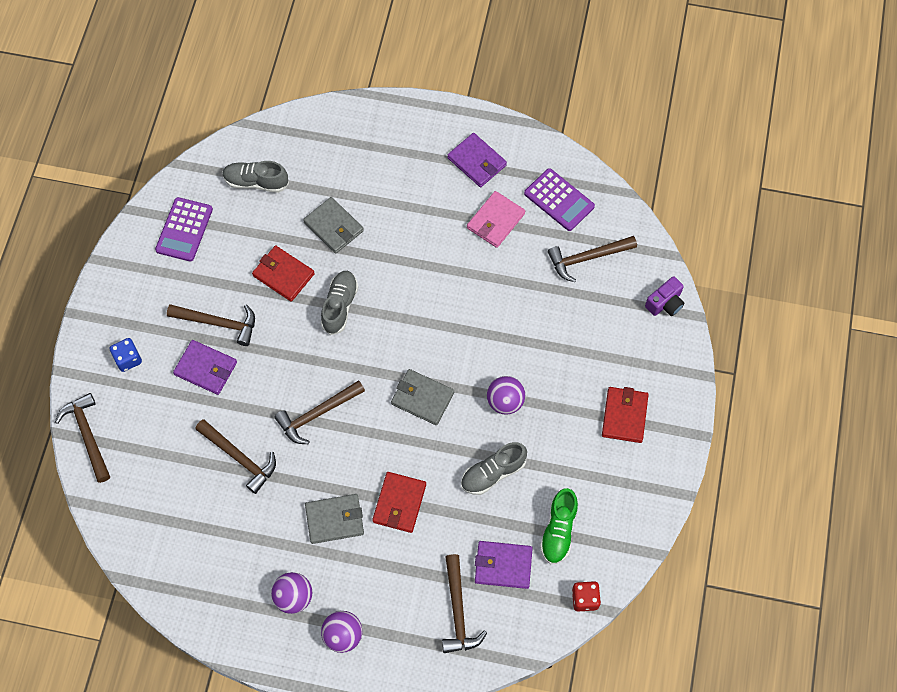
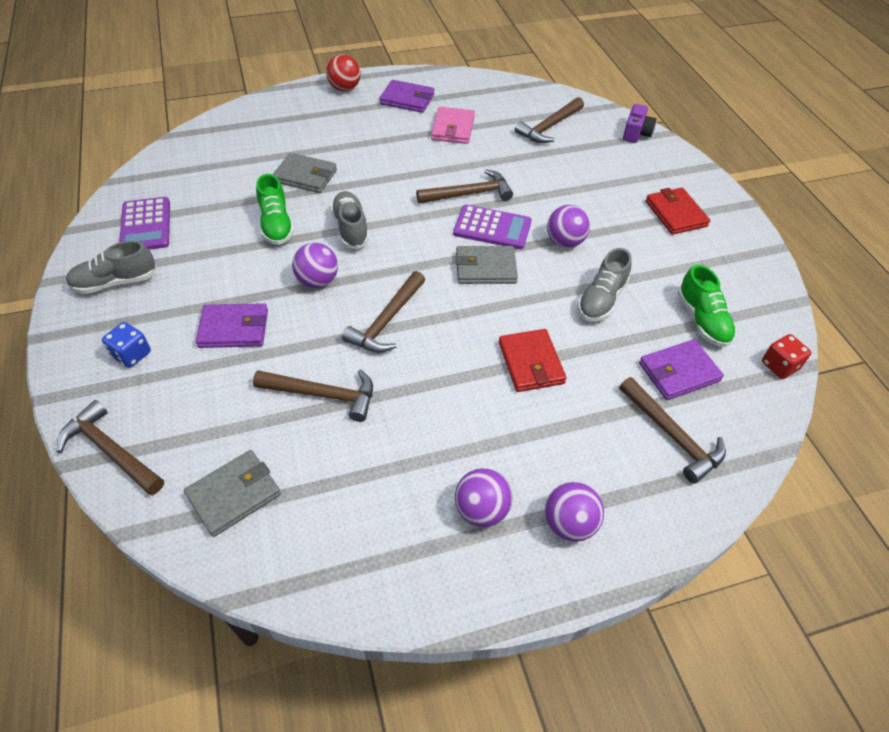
camera: 30 degrees left, 15 degrees down
(218, 323) = (227, 285): brown hammer -> brown hammer (469, 194)
(256, 182) = (206, 169): grey shoe -> grey shoe (115, 282)
(283, 275) = (276, 225): red wallet -> green shoe
(286, 350) = (317, 281): none -> purple ball
(334, 520) = (473, 408): grey wallet -> grey wallet (234, 494)
(427, 121) = (344, 88): none -> red ball
(559, 200) = (495, 101): purple calculator -> purple calculator (492, 228)

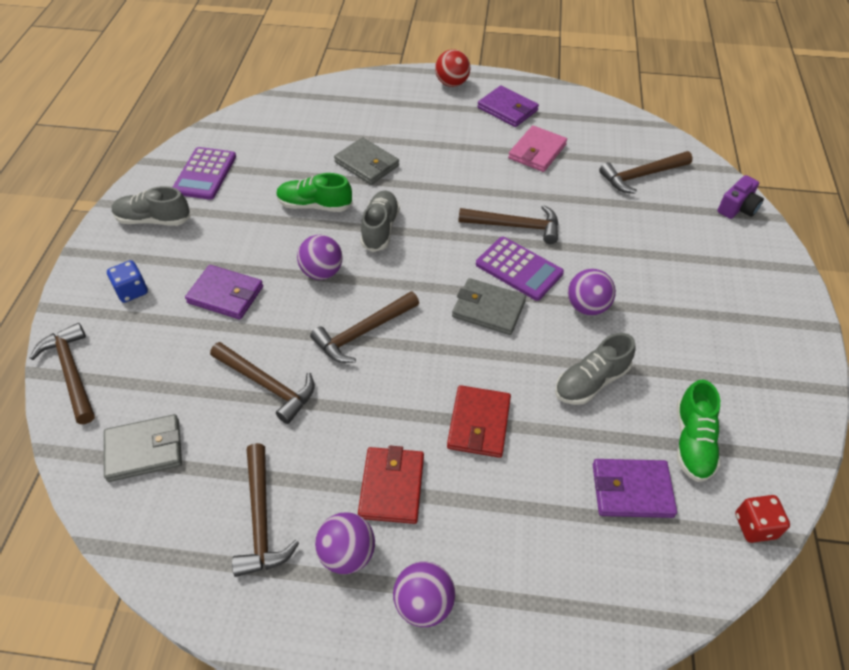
camera: 25 degrees right, 0 degrees up
(276, 225) = (315, 205): green shoe -> green shoe turned 90 degrees clockwise
(672, 435) = (584, 556): brown hammer -> brown hammer (261, 519)
(675, 214) = (731, 312): red wallet -> red wallet (392, 487)

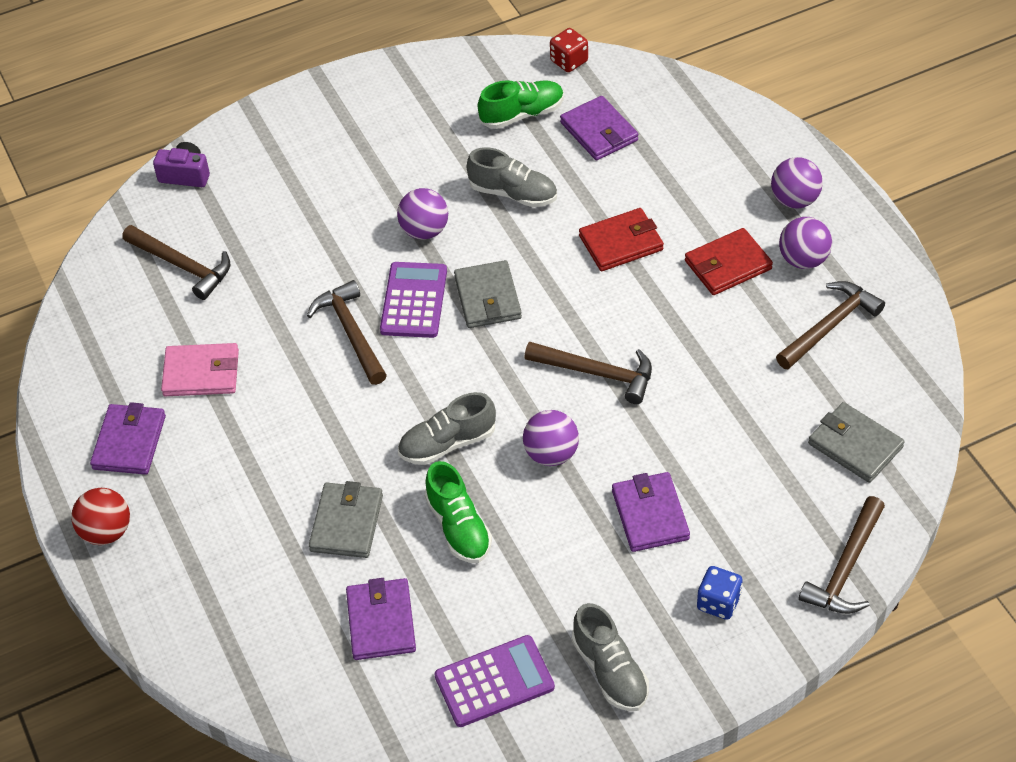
camera: 120 degrees left, 0 degrees up
(267, 385) = (716, 405): brown hammer -> none
(289, 150) = (381, 622): none -> purple wallet

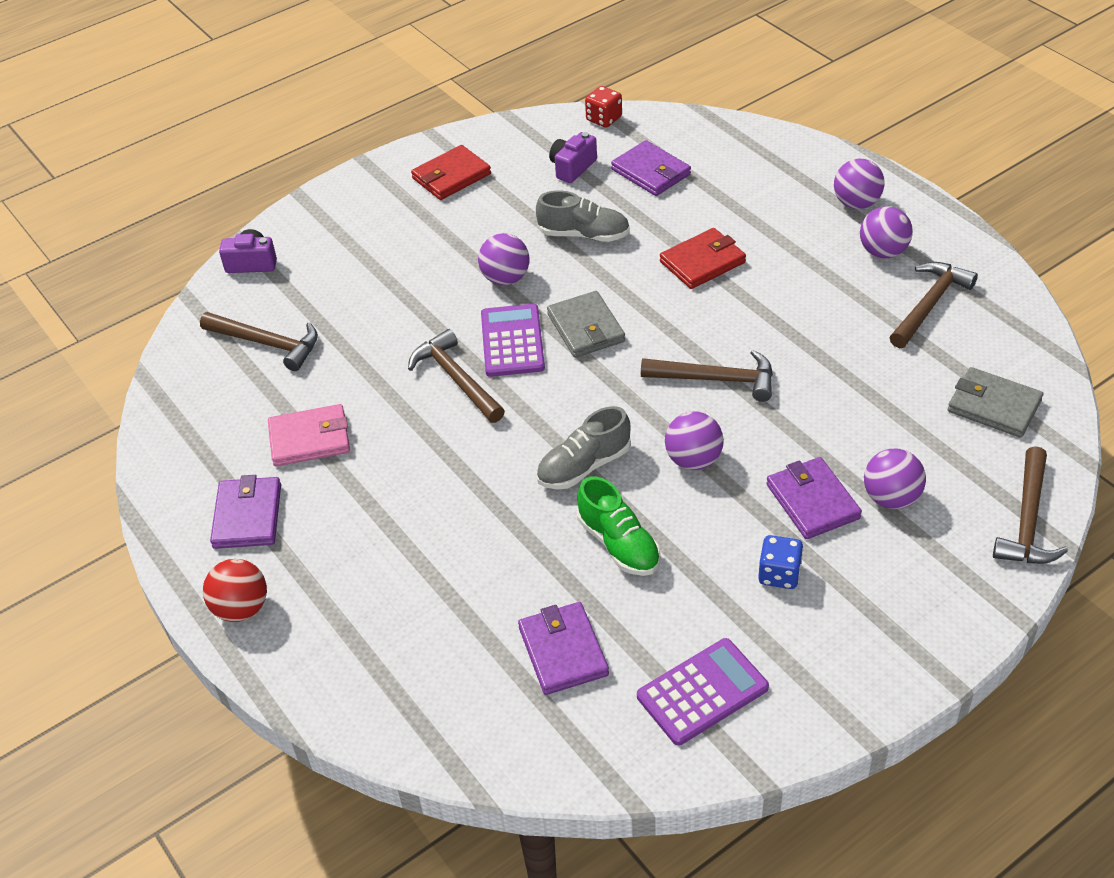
camera: 10 degrees left, 5 degrees down
(346, 523) = (499, 559): grey wallet -> none
(522, 114) = (572, 168): green shoe -> purple camera
(610, 671) = (821, 660): grey shoe -> none
(718, 602) = (911, 574): blue dice -> blue dice (779, 574)
(725, 524) = (891, 498): none -> purple ball
(728, 265) = (812, 266): red wallet -> red wallet (451, 176)

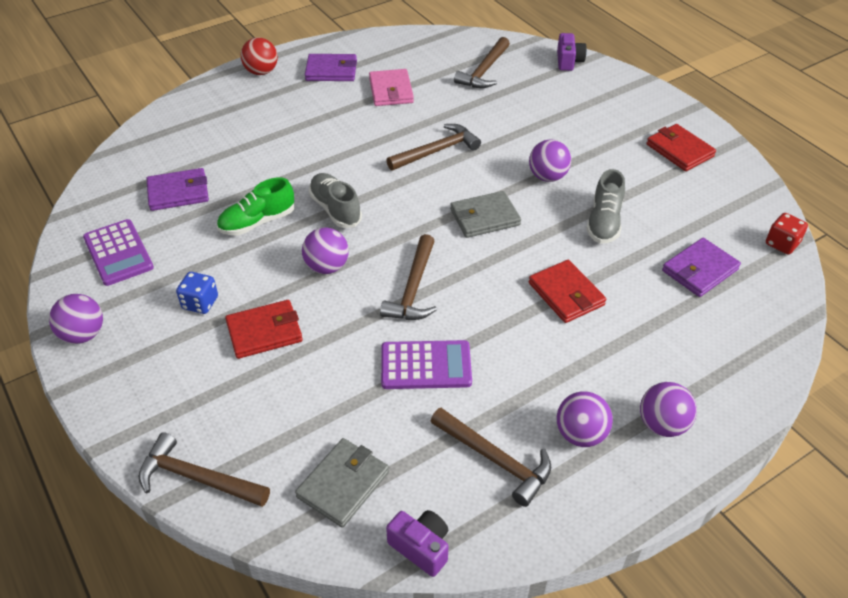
camera: 90 degrees right, 0 degrees up
(512, 341) = (474, 178): purple calculator -> purple calculator (426, 365)
(572, 168) = (700, 219): purple camera -> purple camera (421, 547)
(812, 501) = (264, 332): purple wallet -> red wallet
(891, 498) = (253, 383): purple ball -> purple ball (83, 335)

